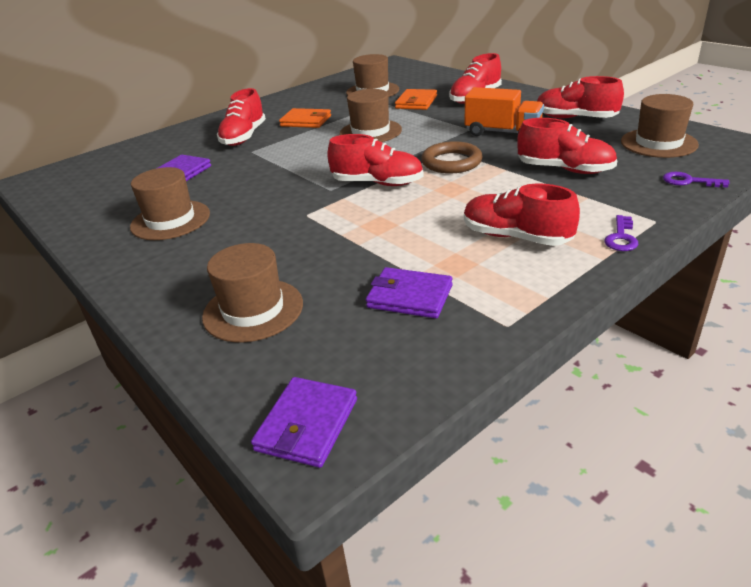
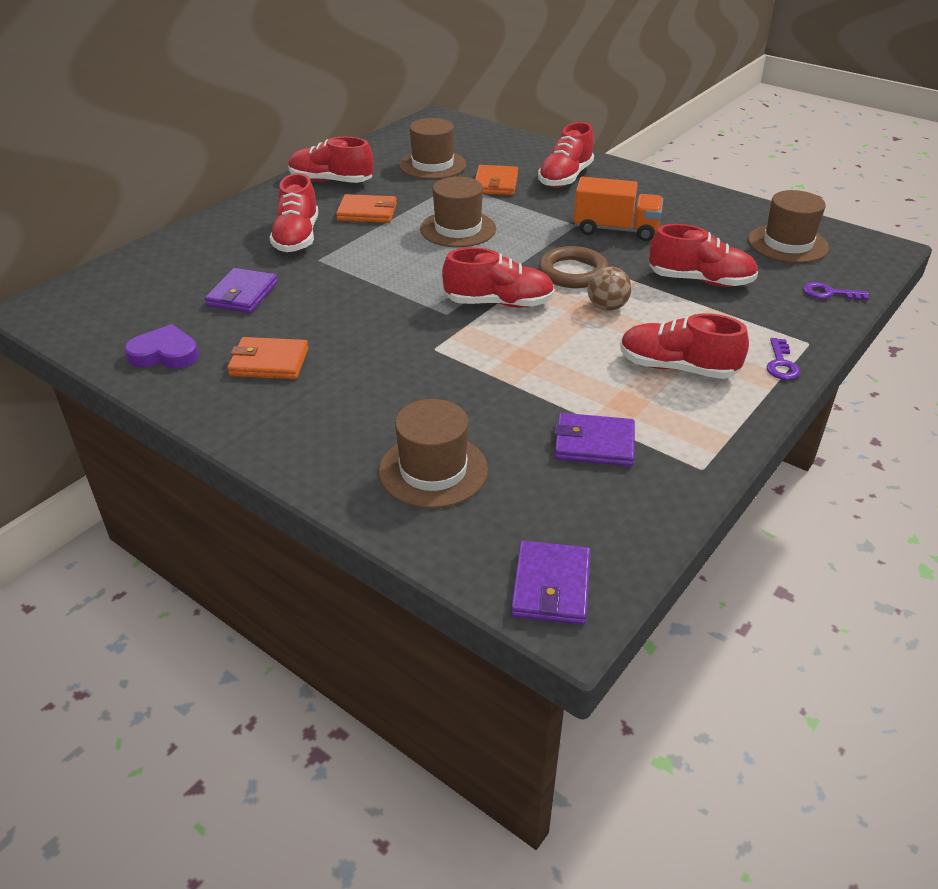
camera: 15 degrees left, 5 degrees up
(98, 212) = (165, 354): none -> purple heart
(170, 220) = (269, 362): brown hat -> orange wallet
(470, 188) = (607, 307): none -> brown ball
(575, 118) = (690, 209): red shoe -> red shoe (331, 181)

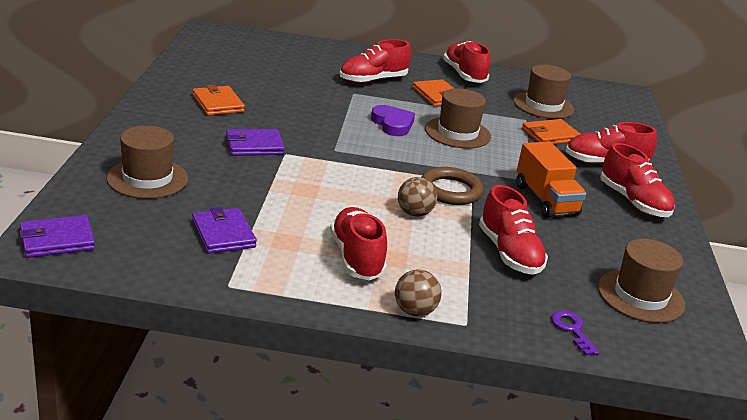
camera: 55 degrees right, 10 degrees down
(165, 354) = (198, 73): purple heart -> purple heart (392, 124)
(242, 294) = (284, 79): purple wallet -> purple wallet (254, 146)
(499, 303) = (370, 167): red shoe -> red shoe (633, 202)
(781, 364) = (414, 311): purple key -> brown ball

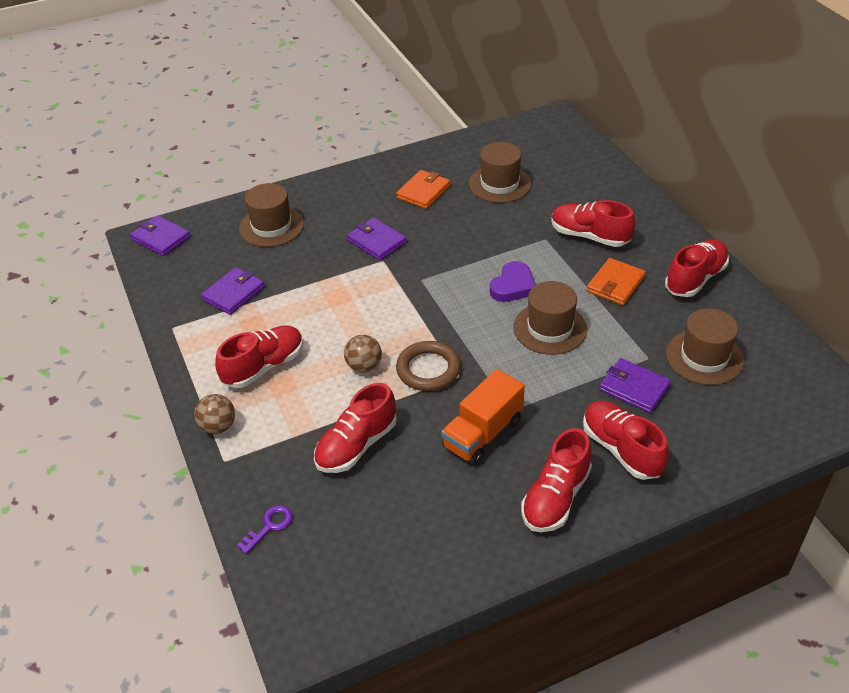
camera: 65 degrees right, 15 degrees up
(550, 135) = (634, 388): orange wallet -> purple wallet
(640, 296) = (367, 556): brown hat -> brown hat (499, 184)

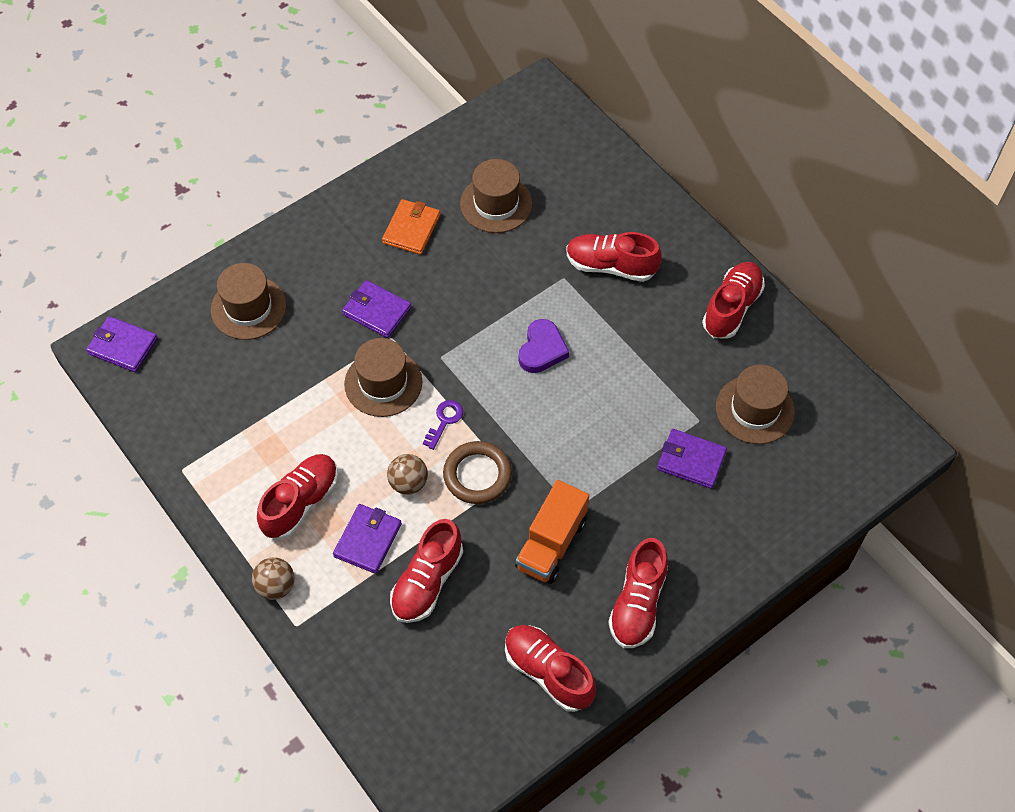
camera: 15 degrees left, 15 degrees up
(233, 293) = (235, 411): purple wallet -> purple wallet (367, 540)
(269, 526) = (366, 691): purple key -> purple key (444, 421)
(550, 328) = (592, 400): brown hat -> brown hat (383, 383)
(615, 284) = (650, 329): orange wallet -> none
(621, 449) = (690, 536): red shoe -> red shoe (548, 672)

